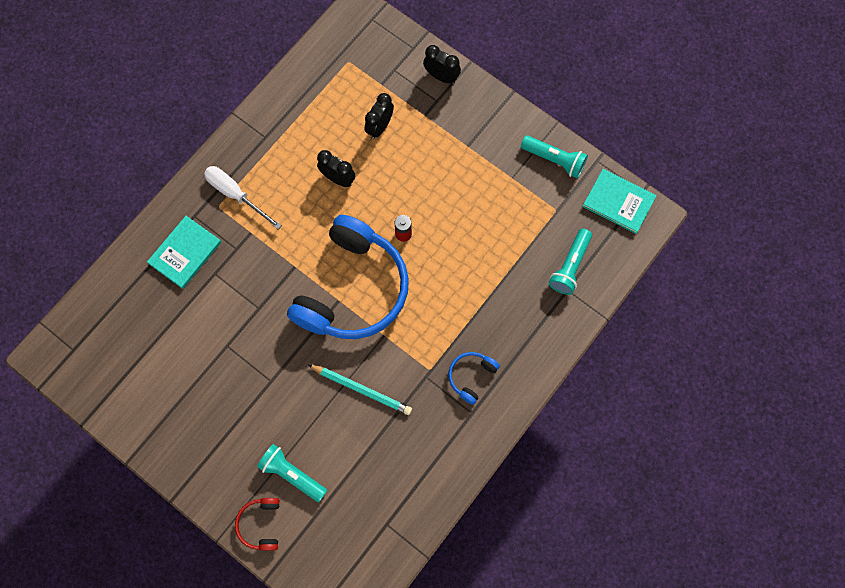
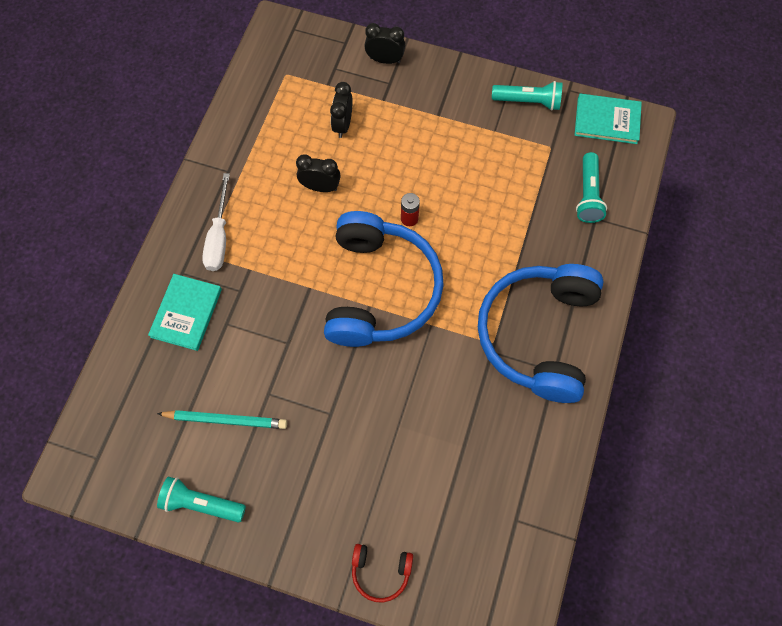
camera: 20 degrees left, 5 degrees down
(236, 195) = (219, 237): white screwdriver -> white screwdriver turned 105 degrees counterclockwise
(261, 524) = (380, 571): red headphones -> red headphones turned 60 degrees counterclockwise
(292, 474) = (393, 504): turquoise flashlight -> turquoise flashlight (201, 503)
(362, 389) = (431, 388): turquoise pencil -> turquoise pencil (226, 420)
(471, 376) = (538, 335): blue headphones -> blue headphones, size x2.45

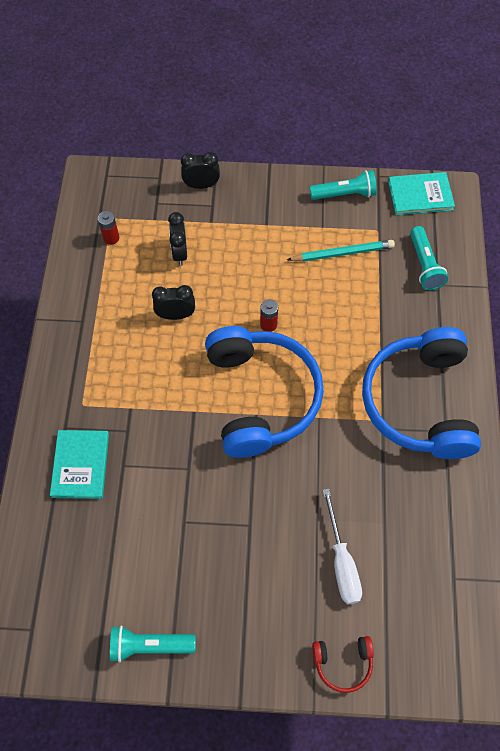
camera: 15 degrees left, 5 degrees down
(219, 237) = (92, 385): white screwdriver -> white screwdriver (341, 561)
(226, 420) = (150, 558): turquoise pencil -> turquoise pencil (342, 253)
(280, 94) = (111, 238): none -> red battery

